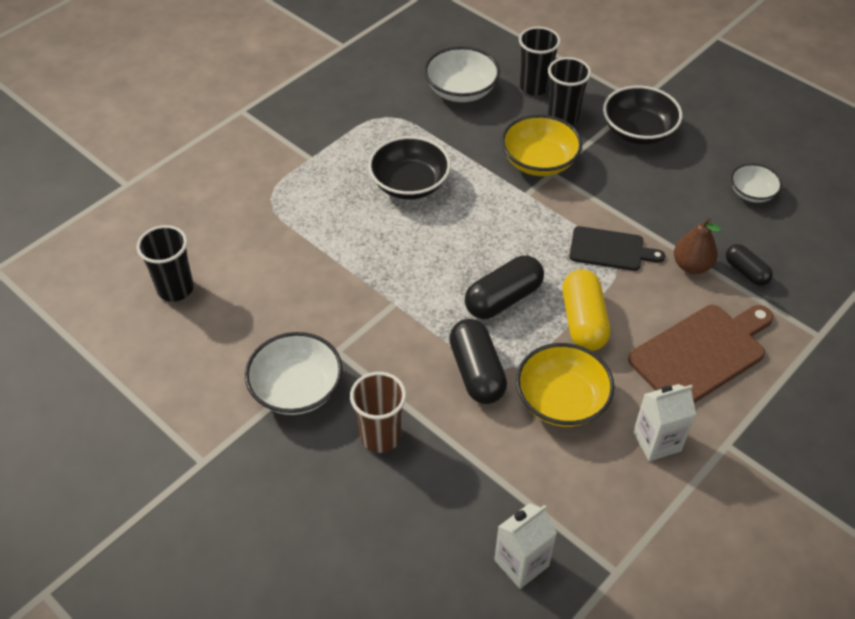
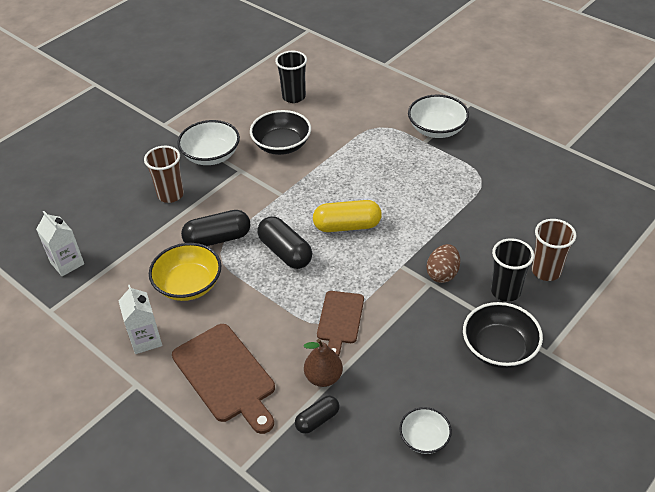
camera: 90 degrees right, 5 degrees down
(409, 184) = (403, 195): black bowl -> black bowl (281, 145)
(461, 90) = (526, 221): white bowl -> white bowl (437, 129)
(534, 87) = (546, 271): black cup -> brown cup
(539, 162) = (442, 274): yellow bowl -> brown egg
(583, 321) = (262, 299): yellow capsule -> yellow capsule (347, 226)
(610, 249) = (340, 320): black cutting board -> brown cutting board

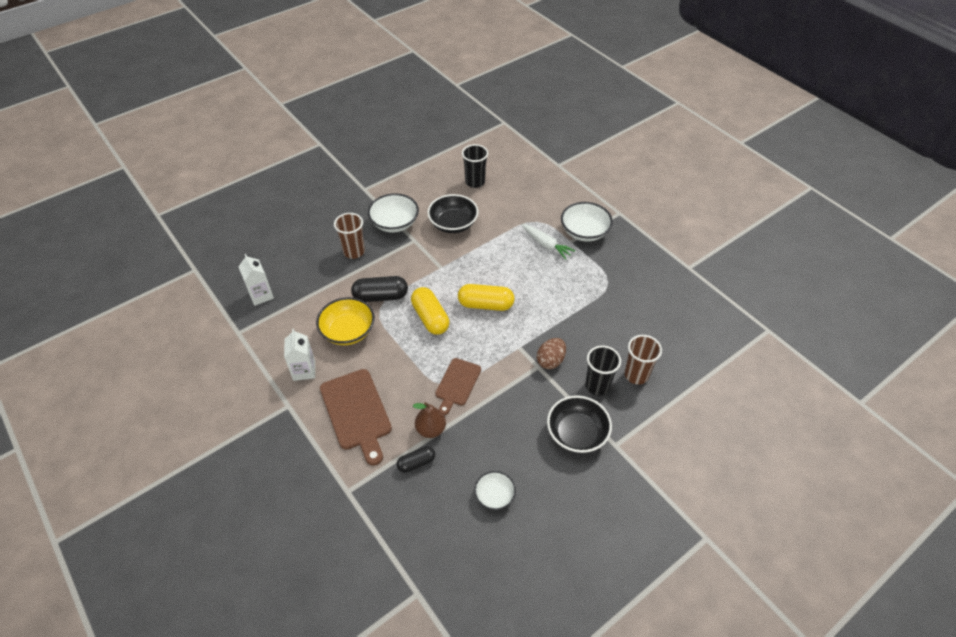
camera: 10 degrees right, 5 degrees up
(285, 252) = (430, 318): black capsule -> yellow capsule
(397, 150) = (546, 244): none -> white carrot

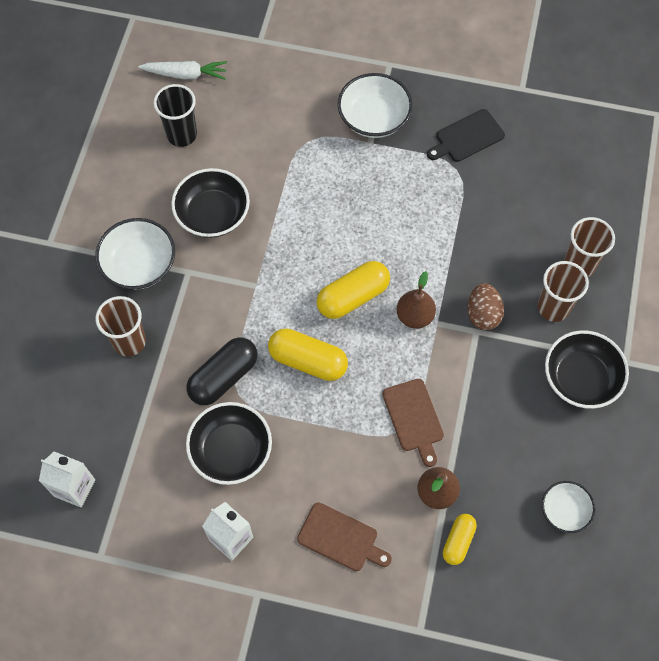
camera: 40 degrees left, 15 degrees up
(348, 331) = (231, 451): yellow bowl -> black bowl
(356, 412) = (341, 538): brown cutting board -> brown cutting board, size x0.63
(416, 463) = (458, 541): black capsule -> yellow capsule
(510, 336) = (415, 316): none -> brown pear
(546, 244) = (347, 167): white carrot -> white carrot (185, 74)
(597, 386) = (553, 307): black cup -> brown cup
(630, 271) = (467, 137): none -> black cutting board

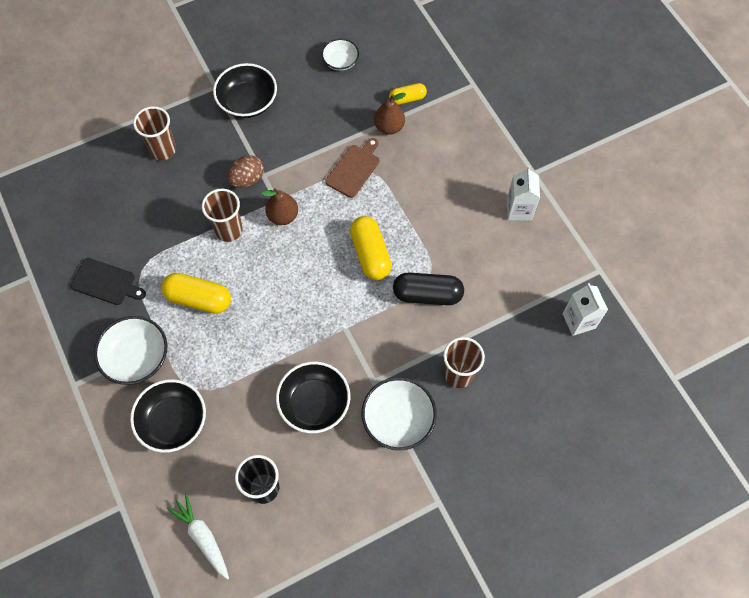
camera: 130 degrees left, 0 degrees up
(231, 451) = (469, 251): black bowl -> black bowl (173, 421)
(341, 538) = (462, 155): brown cutting board -> none
(353, 297) = (300, 262): yellow capsule -> yellow capsule (199, 299)
(553, 307) = (208, 145): brown cup -> brown cup (229, 230)

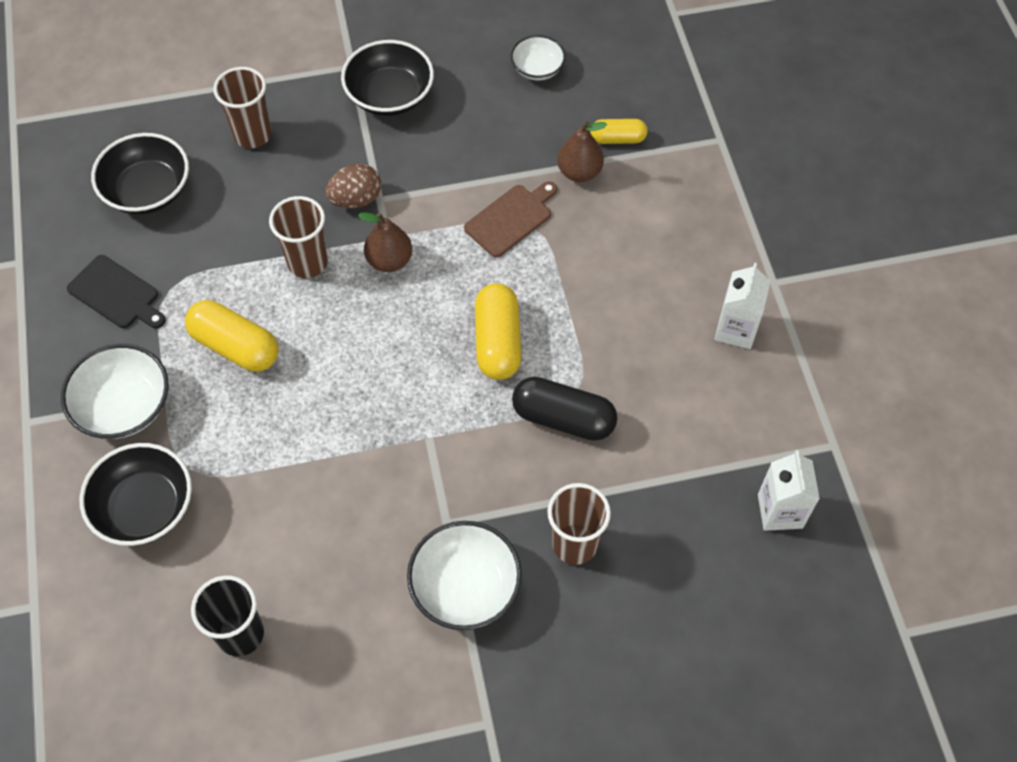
camera: 15 degrees right, 5 degrees down
(203, 537) = (132, 681): white carrot -> none
(314, 403) = (351, 533): black bowl -> black bowl (148, 191)

